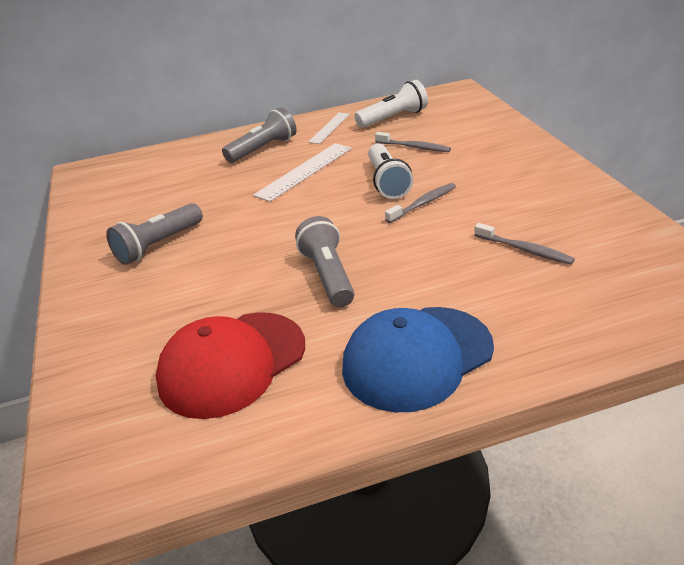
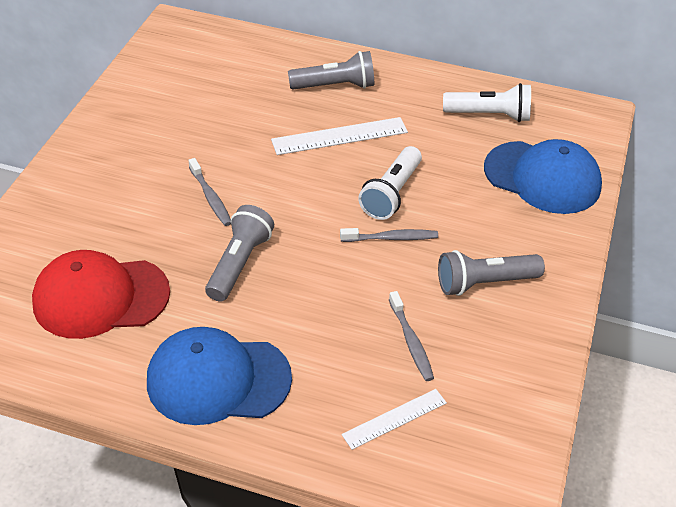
camera: 30 degrees right, 10 degrees up
(158, 245) = (155, 150): grey flashlight -> grey flashlight (484, 283)
(329, 128) = (418, 93): white ruler -> white ruler (394, 418)
(414, 147) = (462, 165): grey toothbrush -> grey toothbrush (210, 197)
(473, 130) = (542, 177): none -> blue cap

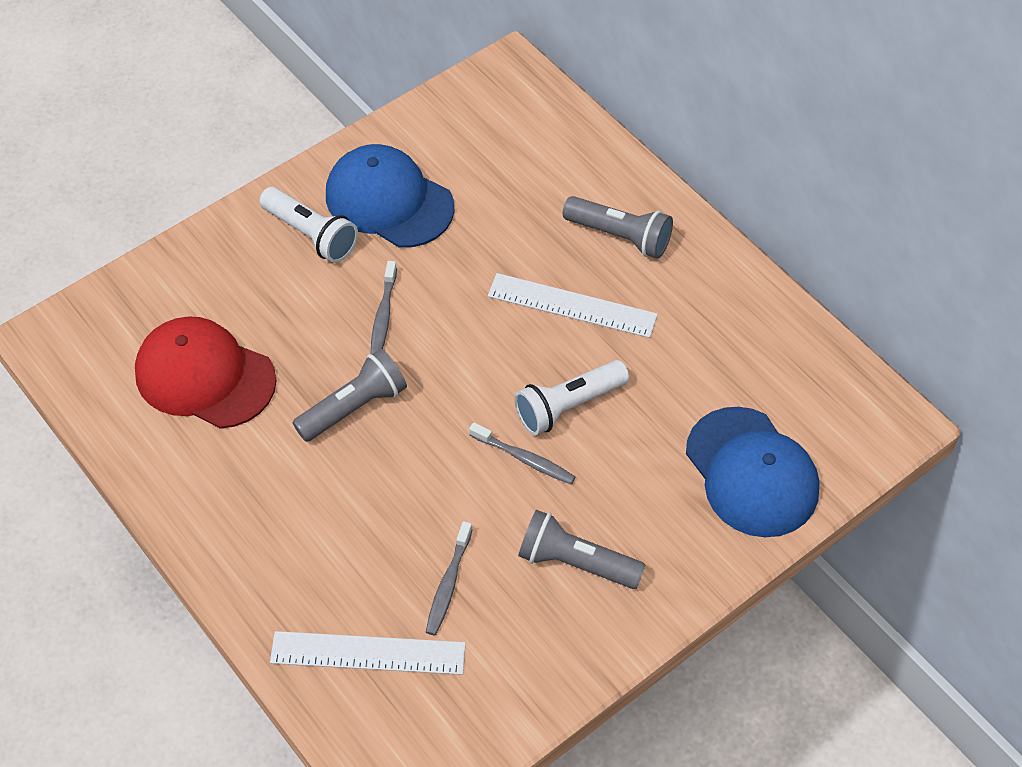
camera: 35 degrees right, 10 degrees up
(218, 379) = (244, 521): blue cap -> blue cap (389, 201)
(394, 418) = (368, 653): white ruler -> white ruler, size x1.57
(489, 115) = (763, 361): white flashlight -> white flashlight (311, 234)

